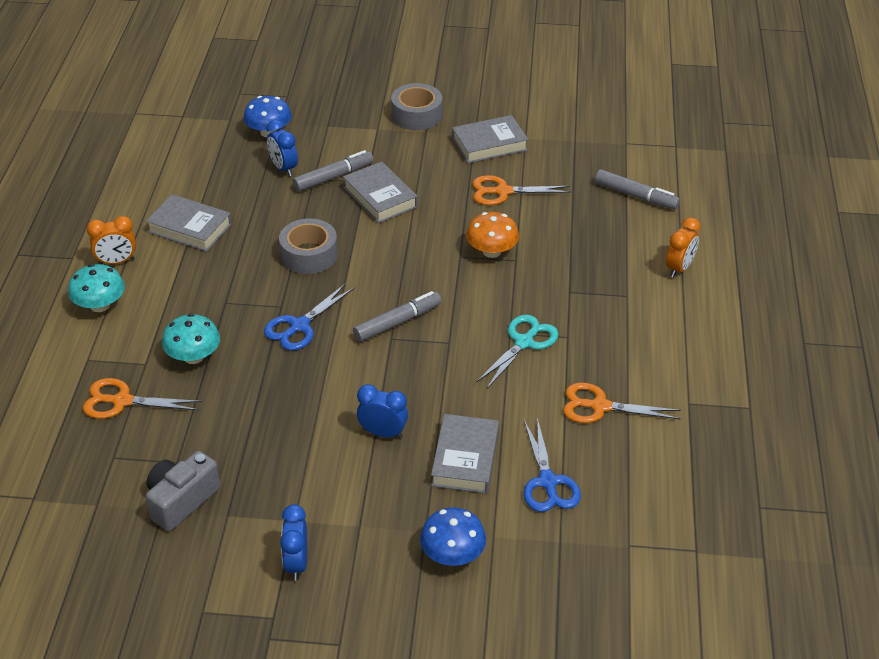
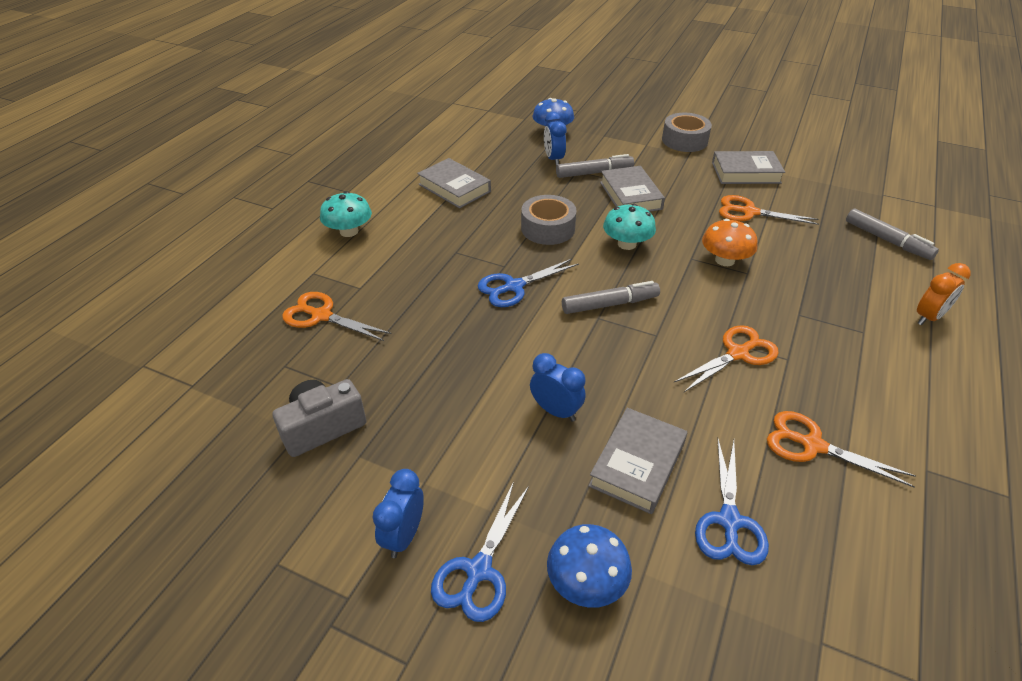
camera: 20 degrees right, 0 degrees up
(116, 262) = (381, 201): orange clock -> none
(193, 356) = (405, 291): turquoise mushroom -> turquoise mushroom (627, 244)
(367, 570) = (478, 570): none -> blue scissors
(524, 342) = (737, 354): turquoise scissors -> orange scissors

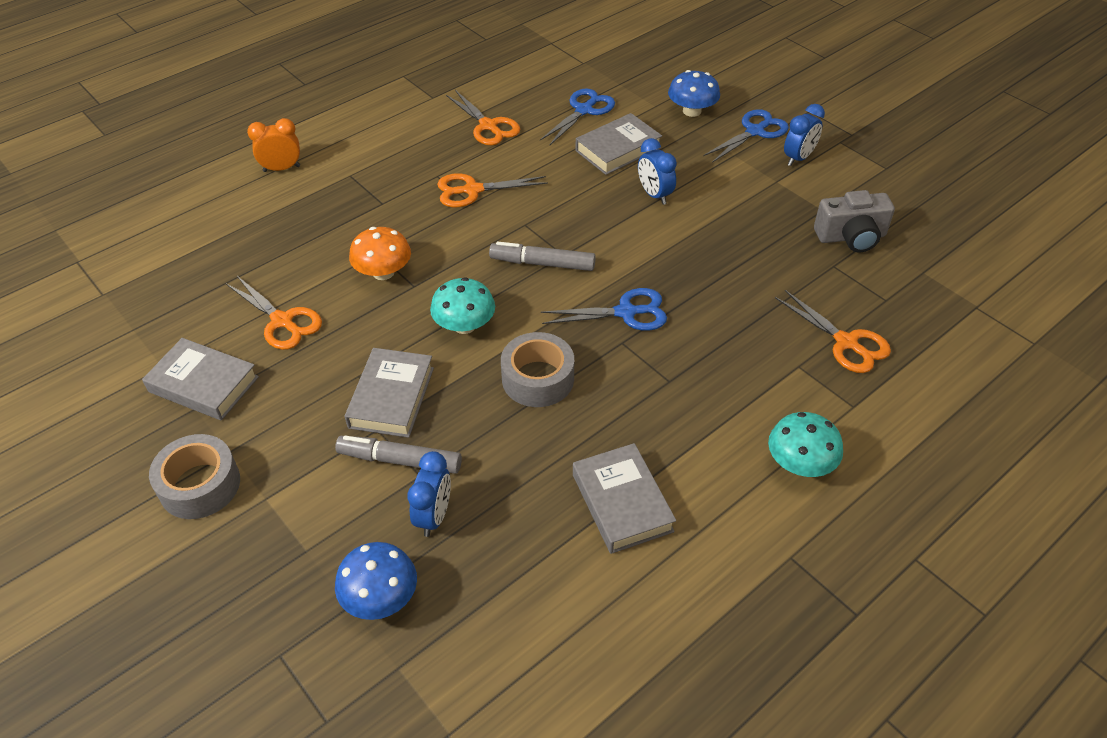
camera: 155 degrees left, 5 degrees up
(887, 240) = (196, 240): grey marker -> none

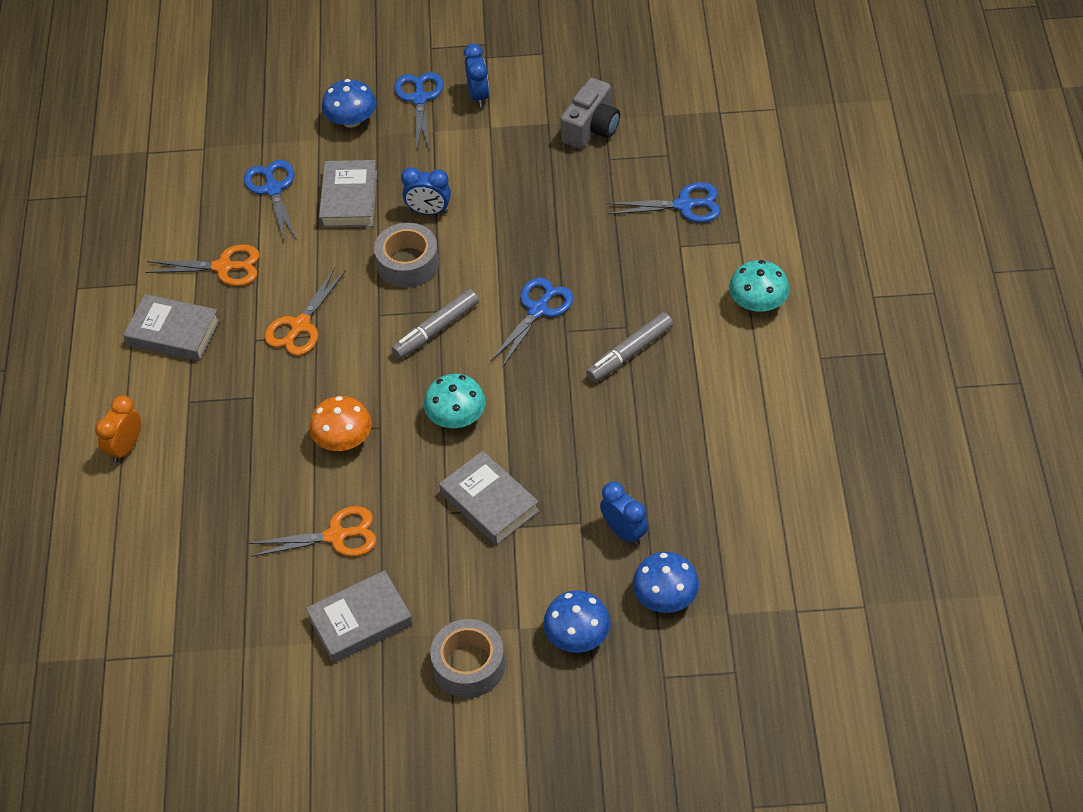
camera: 50 degrees left, 5 degrees up
(285, 550) = (577, 636): none -> blue mushroom
(400, 460) = (556, 527): grey marker -> grey marker (630, 353)
(538, 379) = (553, 402): grey tape -> grey tape (408, 263)
(622, 502) = (705, 419): grey book -> grey book (173, 332)
(846, 342) = (684, 205): orange scissors -> blue scissors

